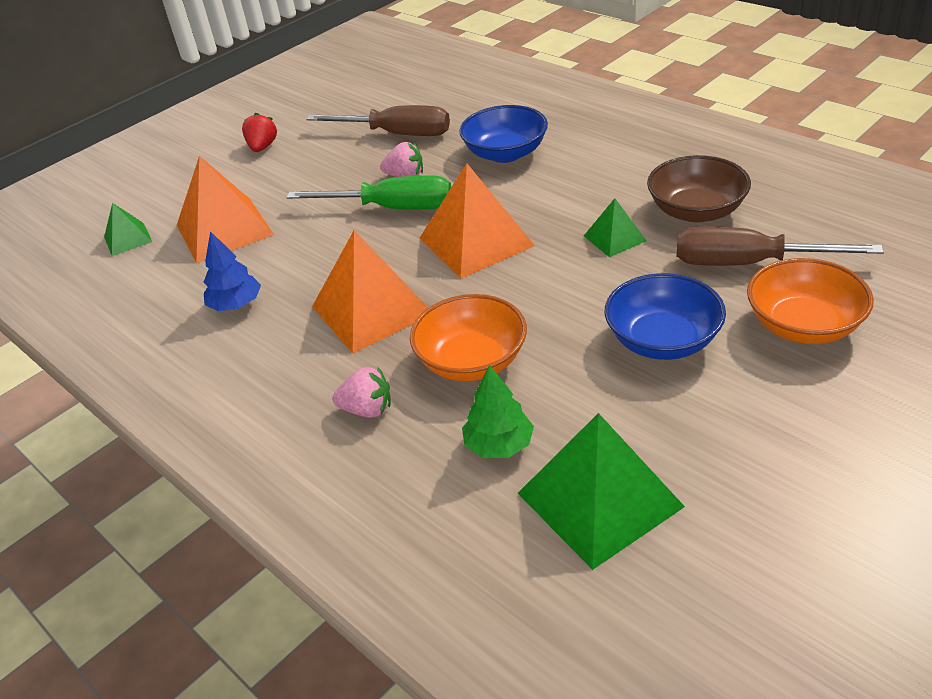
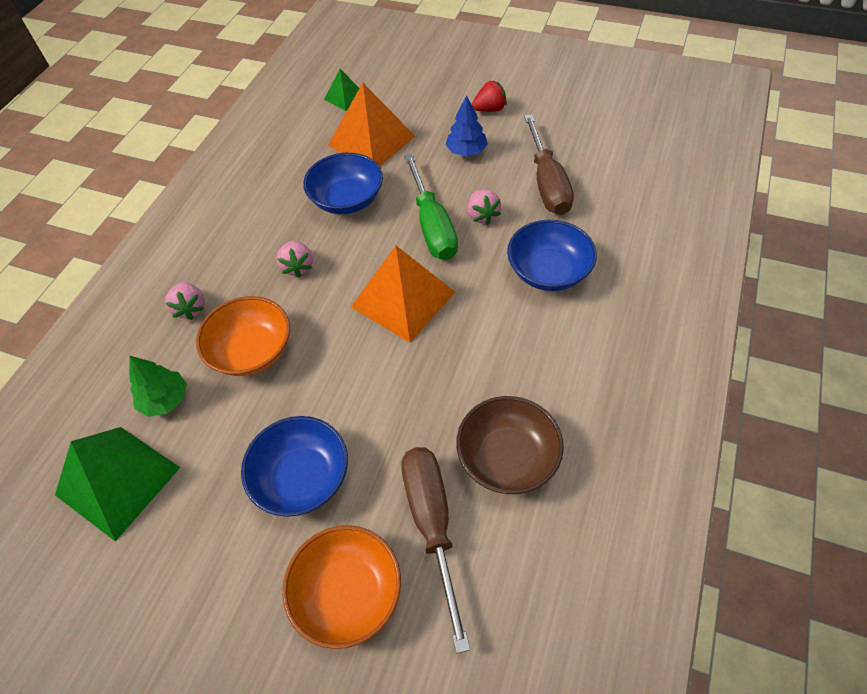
camera: 65 degrees right, 15 degrees up
(236, 305) = (286, 188): blue tree -> blue tree (466, 151)
(300, 260) = (347, 200): none -> blue bowl
(372, 310) = (298, 267): orange pyramid -> pink strawberry
(614, 238) = (439, 400): green pyramid -> none

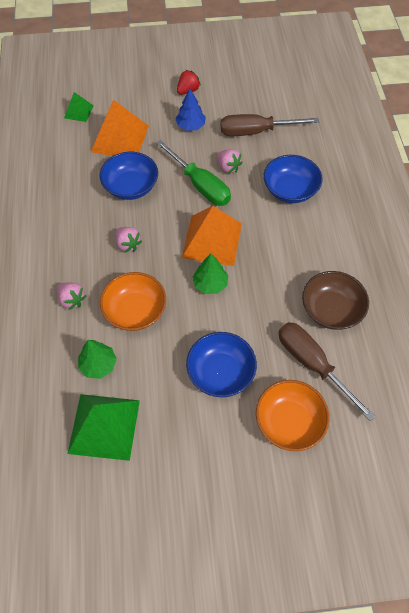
camera: 30 degrees left, 5 degrees up
(365, 354) = (210, 284): none -> green tree
(547, 183) = (256, 132): brown screwdriver -> brown screwdriver turned 120 degrees clockwise

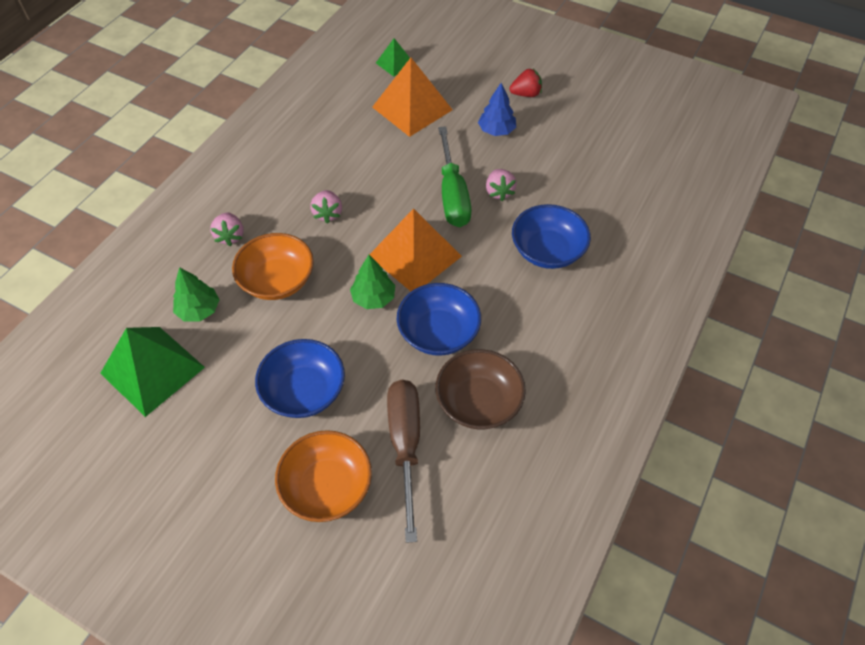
camera: 35 degrees right, 5 degrees down
(131, 187) = (381, 160): blue bowl -> blue bowl (438, 332)
(256, 132) = (563, 171): brown screwdriver -> none

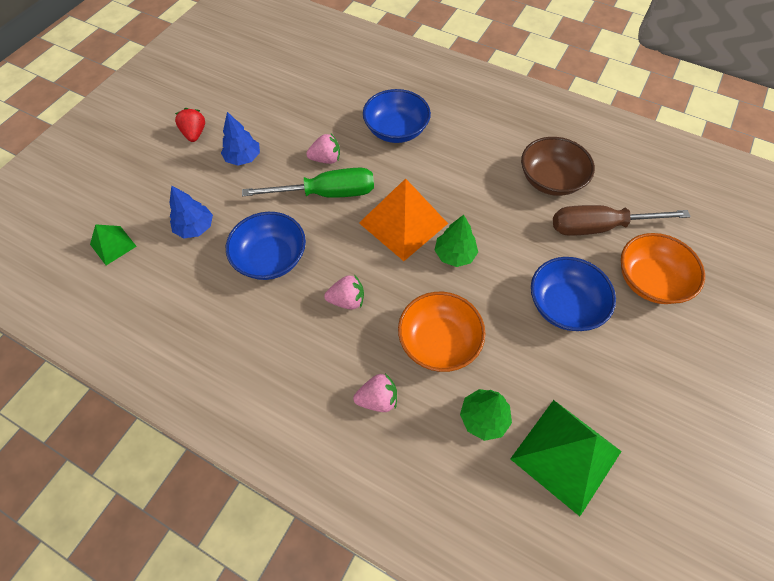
camera: 90 degrees left, 5 degrees up
(412, 108) = (195, 227): orange pyramid -> blue tree
(438, 332) = (488, 205): blue bowl -> blue bowl (271, 258)

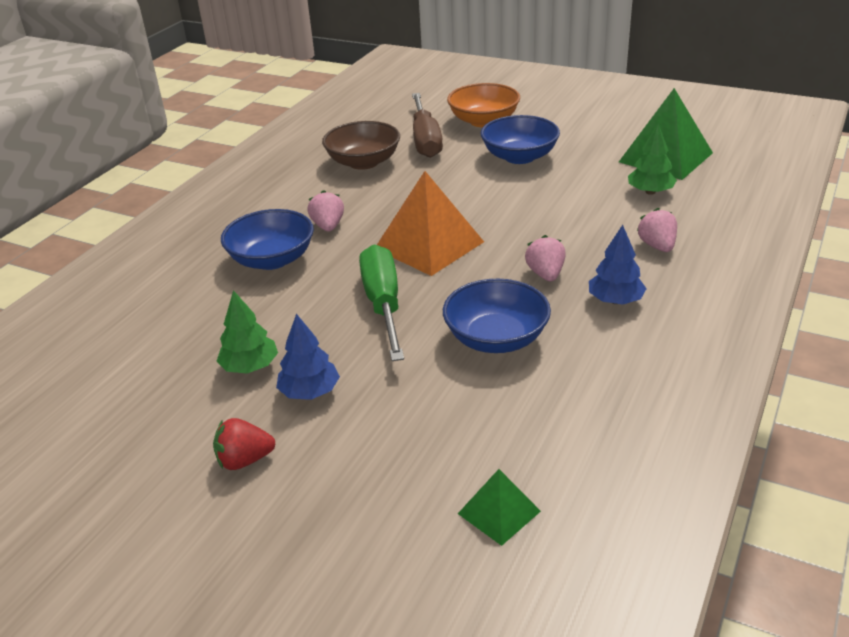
camera: 90 degrees left, 25 degrees down
(195, 227) = (452, 420): blue tree -> blue tree (615, 300)
(326, 159) = (319, 311): pink strawberry -> pink strawberry (328, 226)
(438, 341) = (579, 216): orange bowl -> none
(454, 254) = (470, 212): green tree -> green tree (250, 367)

